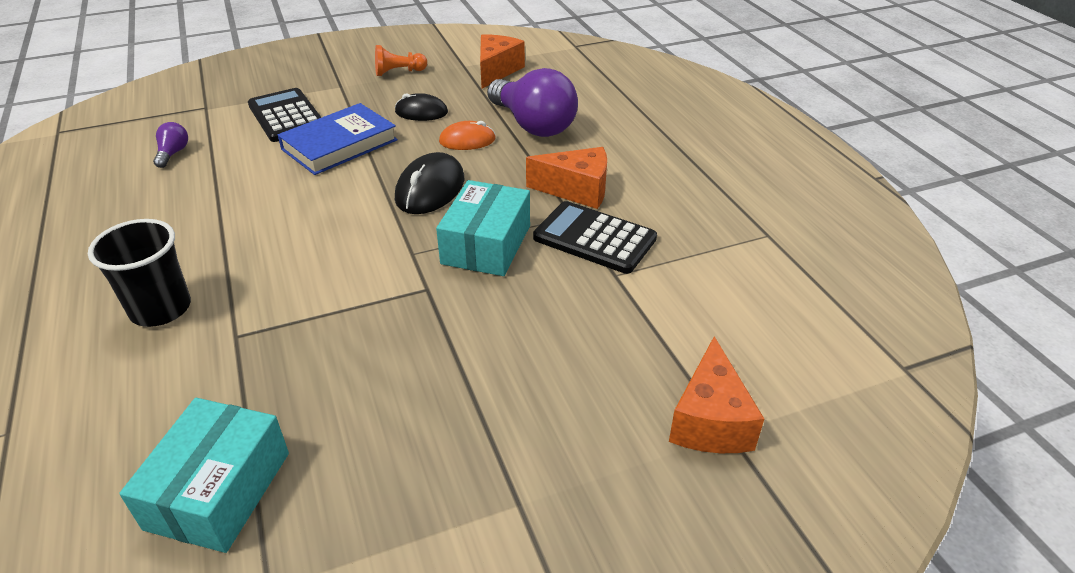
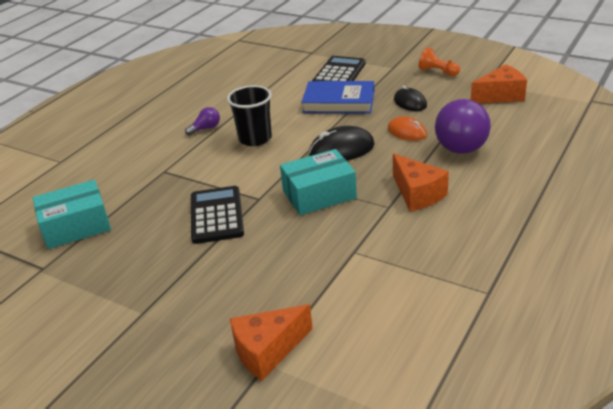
camera: 55 degrees right, 5 degrees down
(161, 309) = (159, 143): black cup -> black cup (255, 138)
(173, 153) = (263, 72): purple light bulb -> purple light bulb (205, 128)
(594, 238) = (378, 226): black calculator -> black calculator (216, 215)

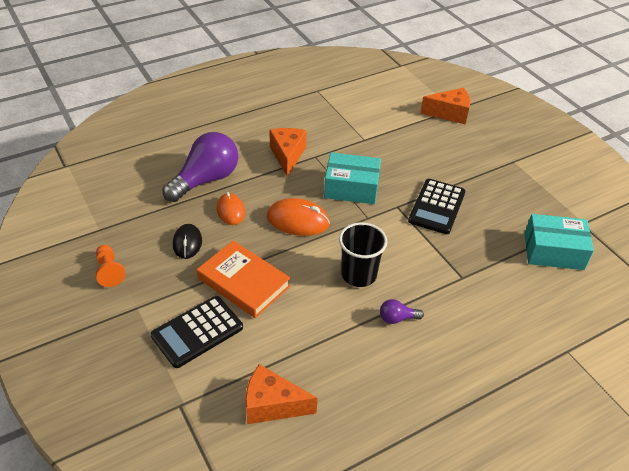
camera: 155 degrees left, 10 degrees up
(339, 102) = (243, 282): blue book -> orange book
(342, 149) = (298, 220): black mouse -> orange mouse
(500, 96) = (111, 208): orange cheese -> orange cheese (272, 405)

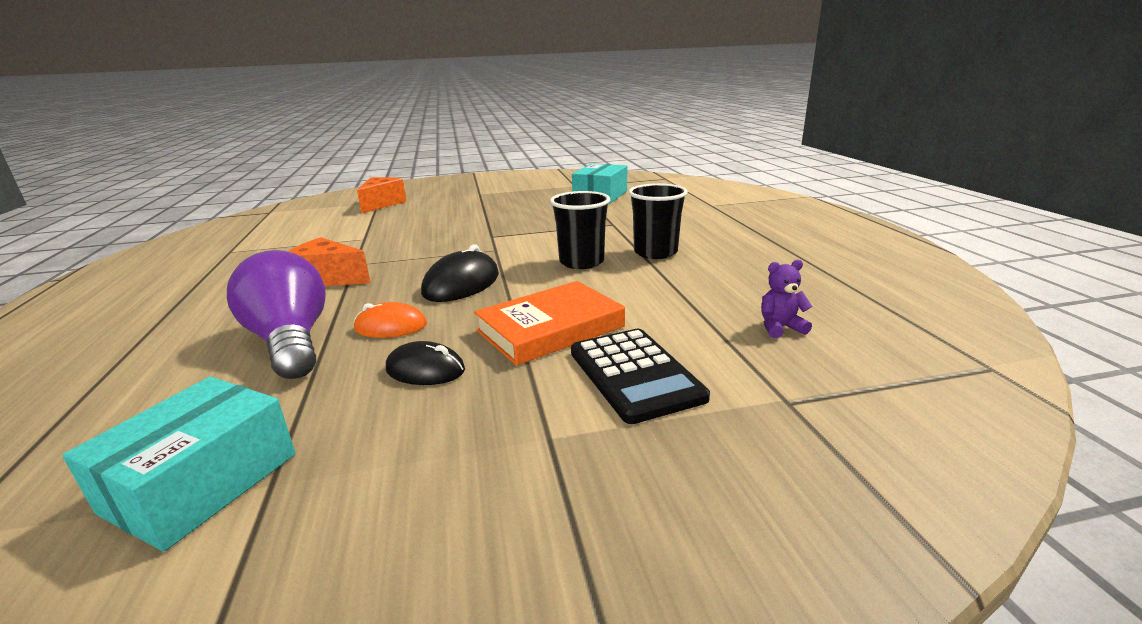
camera: 70 degrees left, 20 degrees down
(109, 271) = (421, 472): orange pawn -> none
(272, 405) = (780, 328): orange cheese -> purple teddy bear
(298, 220) = (461, 284): orange mouse -> black mouse
(351, 188) = (437, 252): turquoise box -> turquoise box (201, 482)
(397, 318) = (655, 252): purple light bulb -> black cup
(437, 207) = (509, 222): black calculator -> none

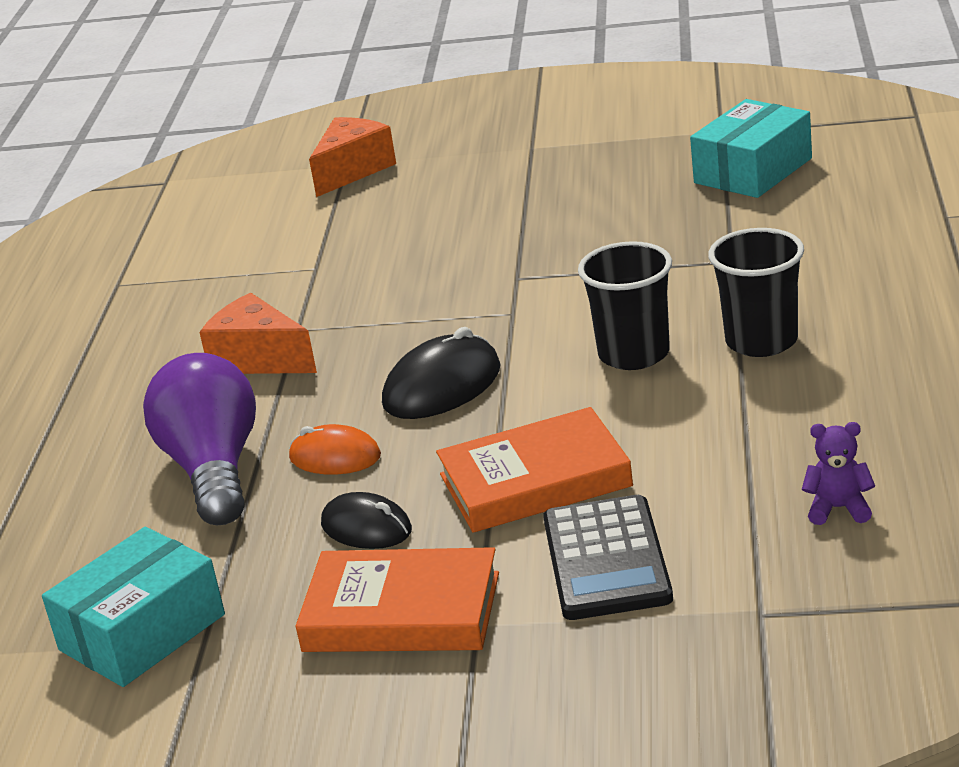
camera: 20 degrees right, 5 degrees up
(474, 434) = (401, 612): none -> orange book

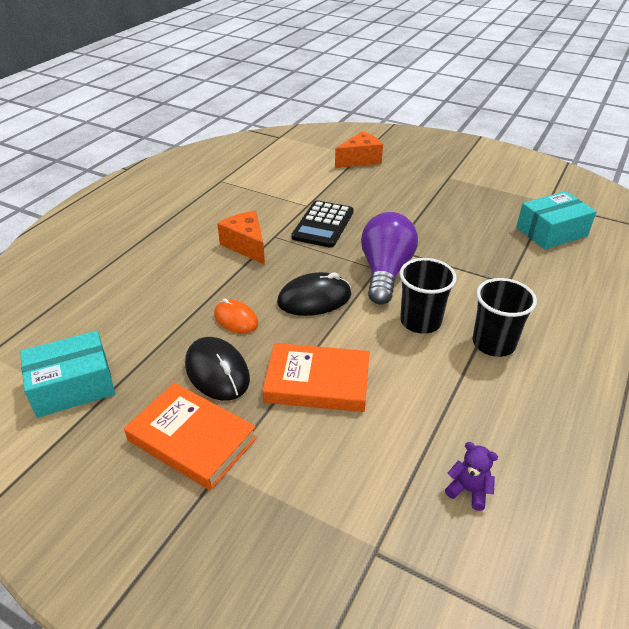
camera: 20 degrees right, 10 degrees up
(214, 470) = (179, 301): purple light bulb -> purple light bulb (385, 272)
(366, 528) = (217, 372): black mouse -> black mouse, size x1.51
(607, 559) = (317, 459): black calculator -> black calculator (323, 225)

